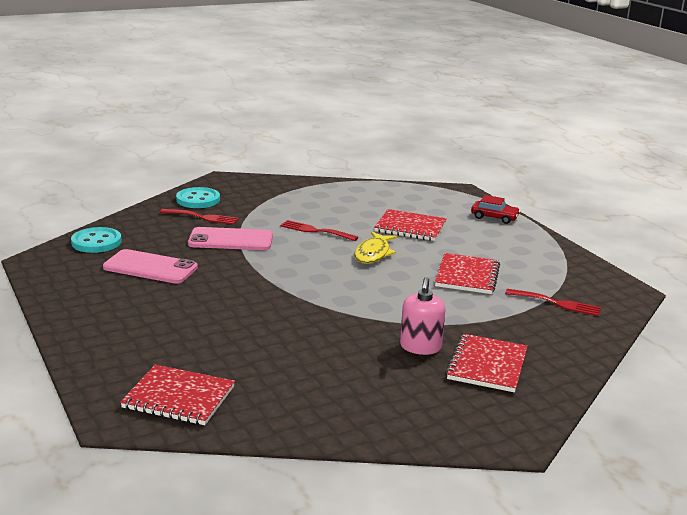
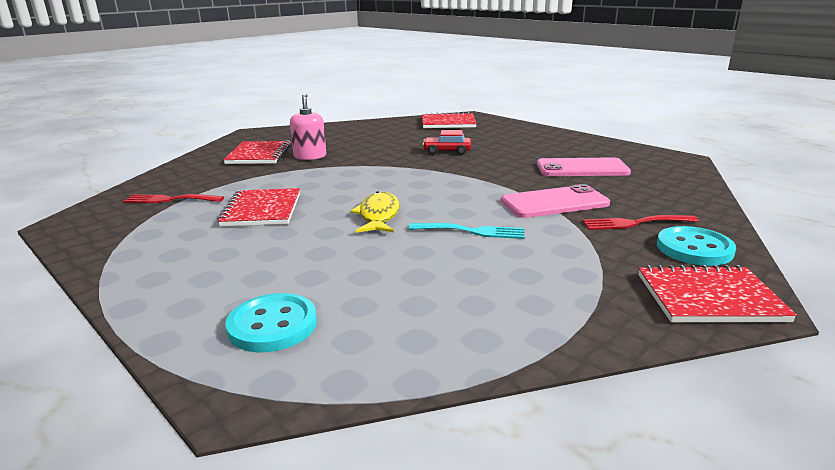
camera: 165 degrees right, 0 degrees up
(96, 242) = (675, 178): turquoise button -> turquoise button (272, 325)
(315, 231) = (472, 231): red fork -> turquoise fork
(410, 227) = (341, 262): red notebook -> red notebook (709, 298)
(494, 217) = (186, 316): red car -> red car (447, 151)

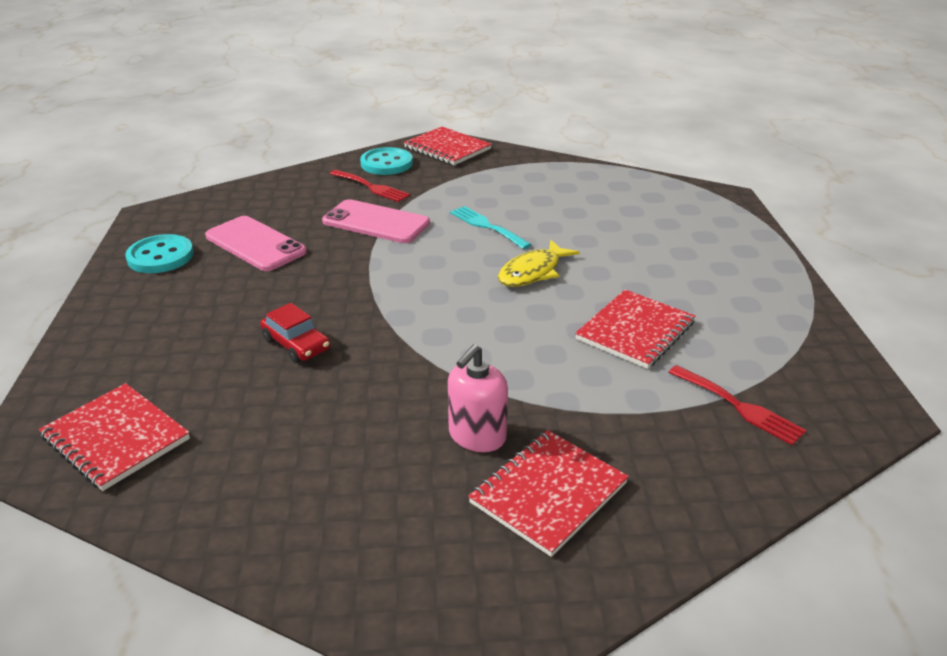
camera: 140 degrees left, 10 degrees up
(272, 325) = (692, 219): turquoise button -> turquoise button (160, 256)

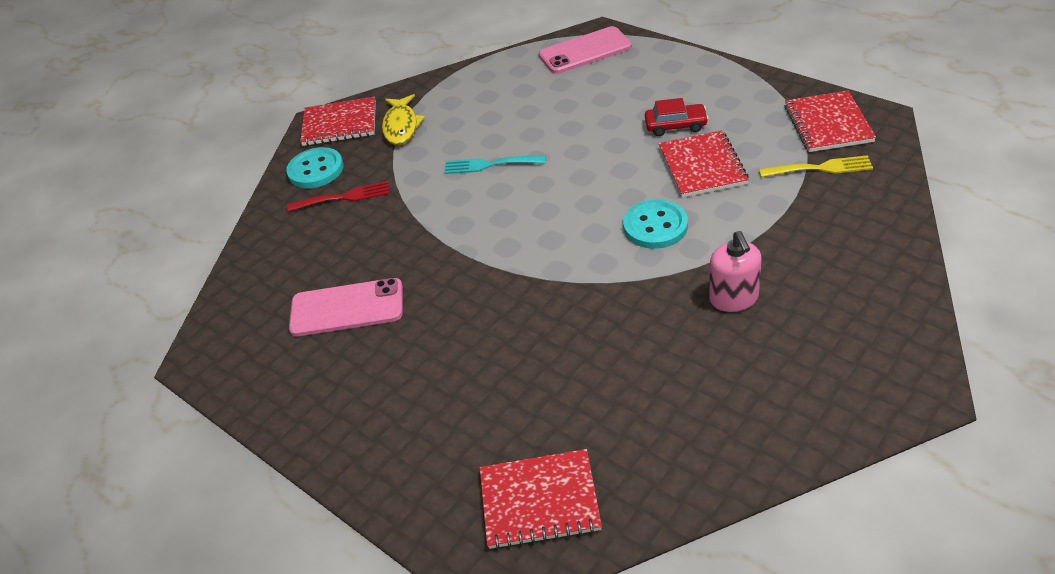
camera: 40 degrees left, 10 degrees up
(160, 256) = (289, 378): turquoise button -> turquoise button (655, 226)
(296, 344) = (528, 344): red car -> red car (676, 125)
(376, 222) = (405, 221): pink phone -> pink phone (585, 51)
(533, 272) = (579, 174): yellow fish -> yellow fish (401, 126)
(548, 493) = (819, 294): red notebook -> red notebook (828, 124)
(739, 406) = (820, 168): red fork -> yellow fork

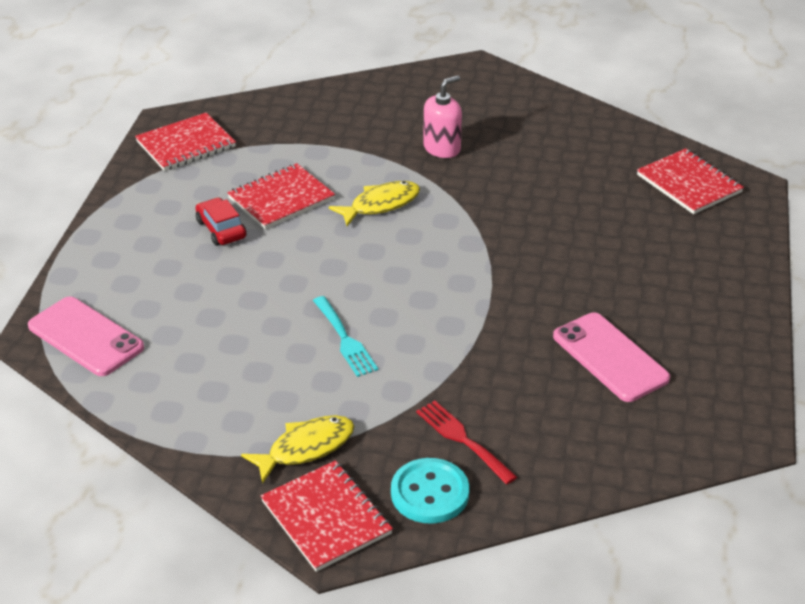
camera: 125 degrees left, 5 degrees down
(655, 226) = (381, 205): turquoise button -> yellow fish
(820, 168) = (255, 138): yellow fork -> none

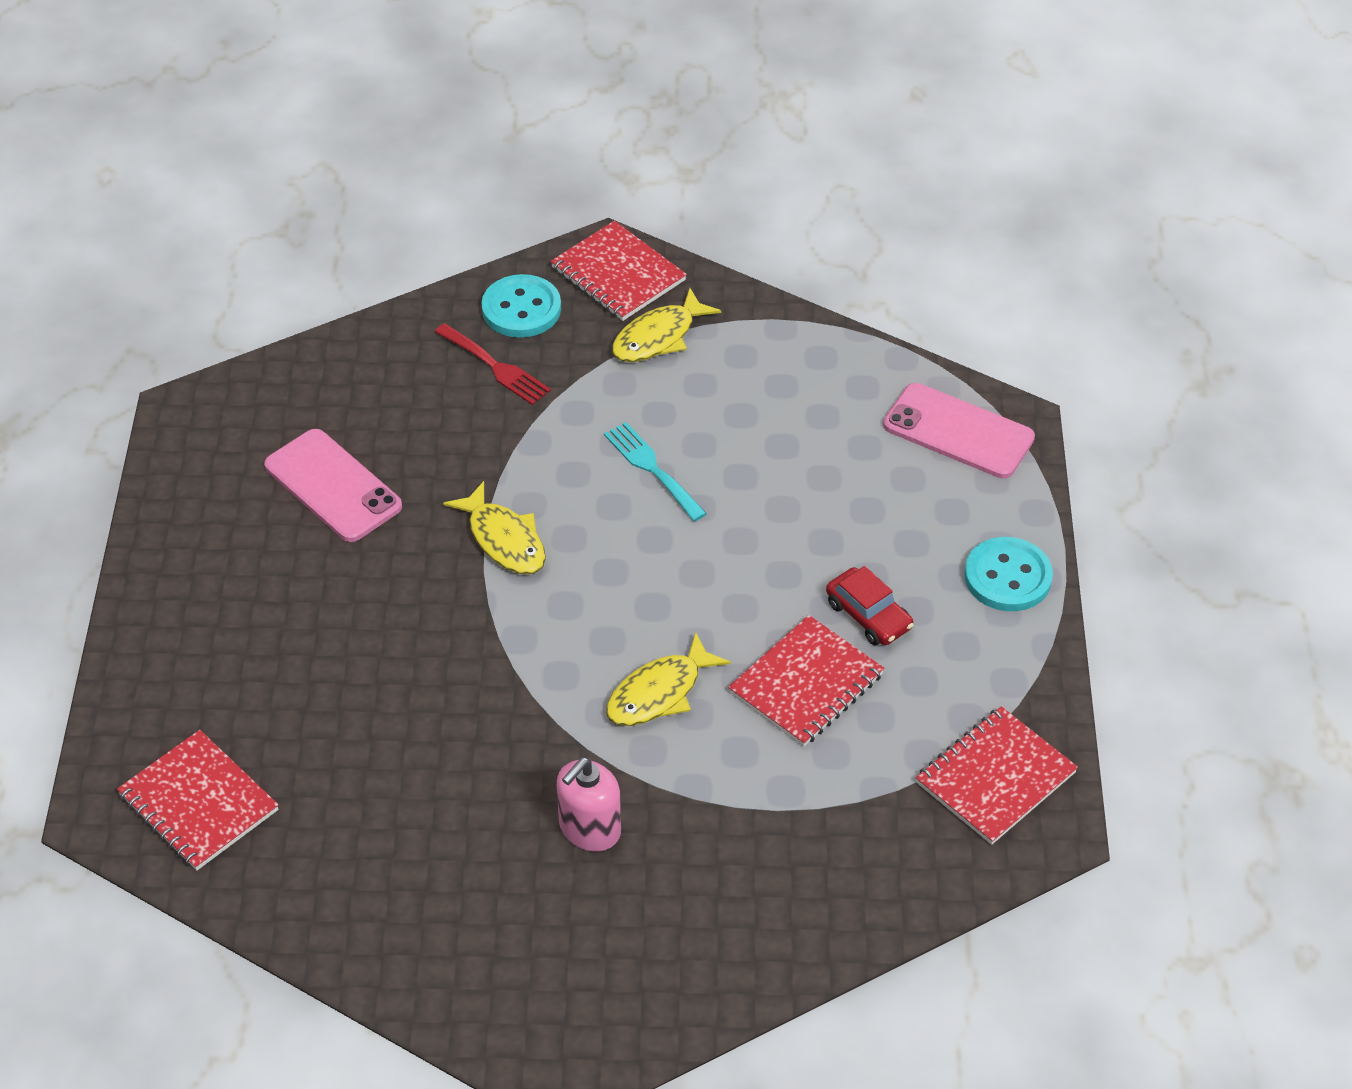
camera: 170 degrees right, 10 degrees up
(111, 239) = (1007, 577): none -> turquoise button
(473, 304) = (504, 540): none -> yellow fish

